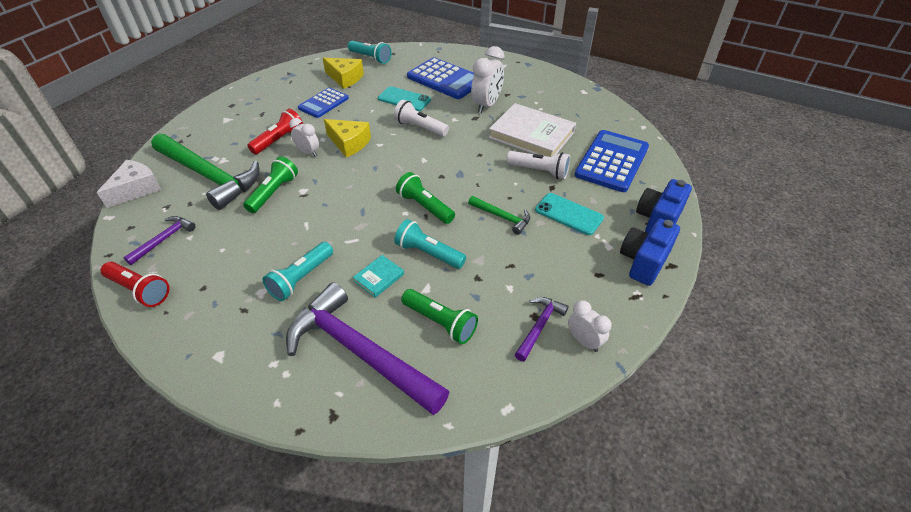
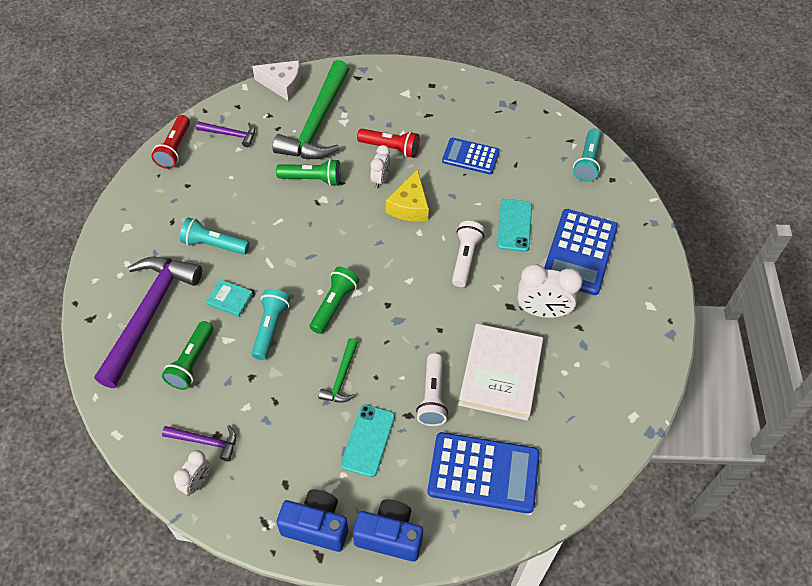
camera: 70 degrees right, 10 degrees up
(345, 78) = (529, 155): yellow cheese -> none

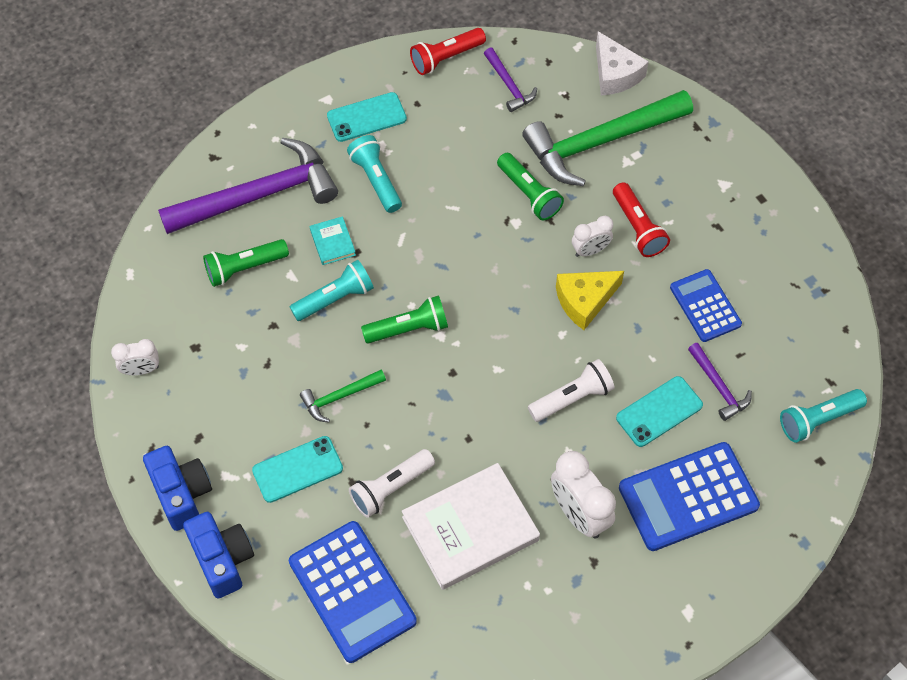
camera: 50 degrees right, 5 degrees up
(165, 216) = (366, 117): none -> turquoise phone
(205, 441) = (182, 344): purple hammer -> purple hammer (718, 386)

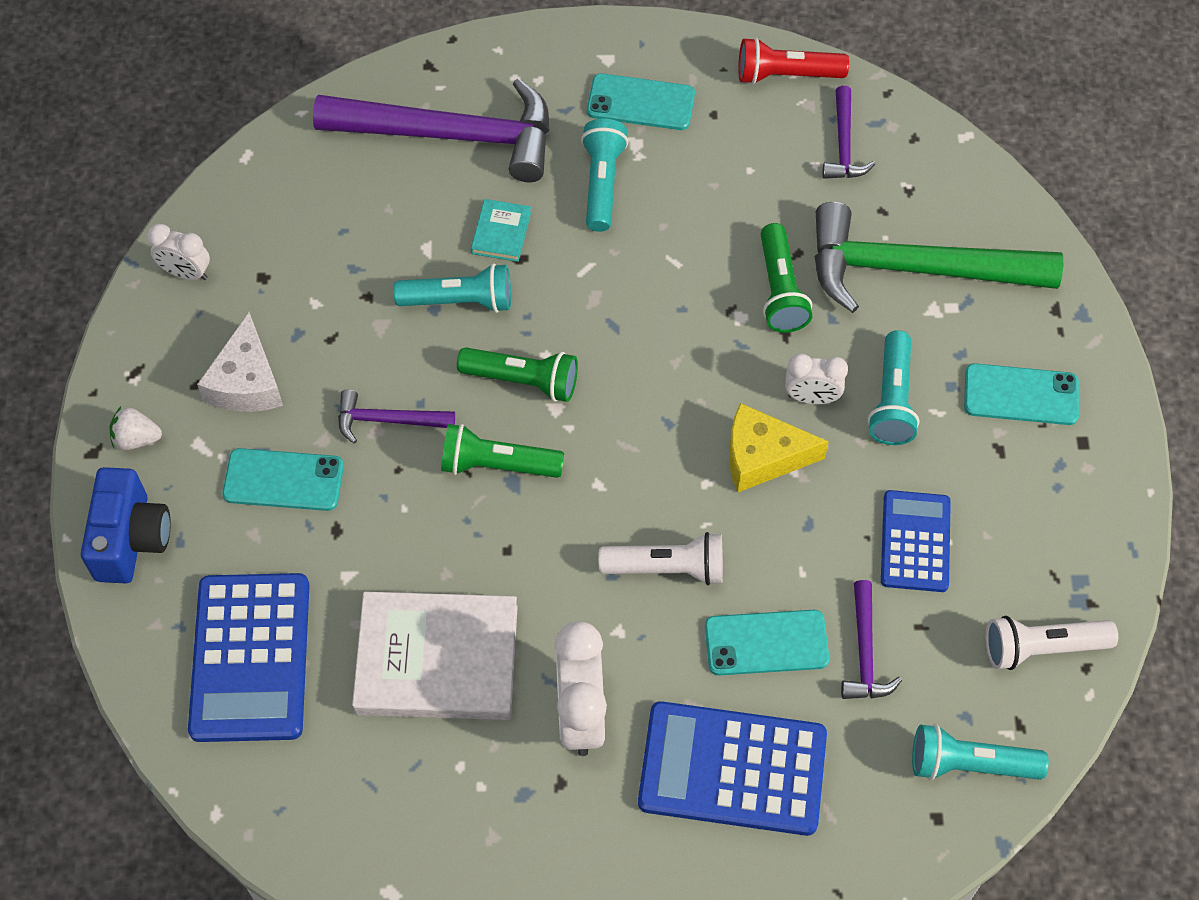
camera: 30 degrees right, 0 degrees up
(182, 494) = (136, 439): blue camera -> white strawberry
(244, 268) = (379, 213): green flashlight -> green flashlight (497, 465)
(339, 397) = (388, 420): green hammer -> purple hammer
(391, 488) = (376, 560): white flashlight -> white flashlight (1041, 648)
(615, 74) = (991, 193): white cheese -> white cheese (246, 382)
(638, 228) = (892, 400): red flashlight -> turquoise flashlight
(709, 188) = (1021, 395): none -> turquoise phone

